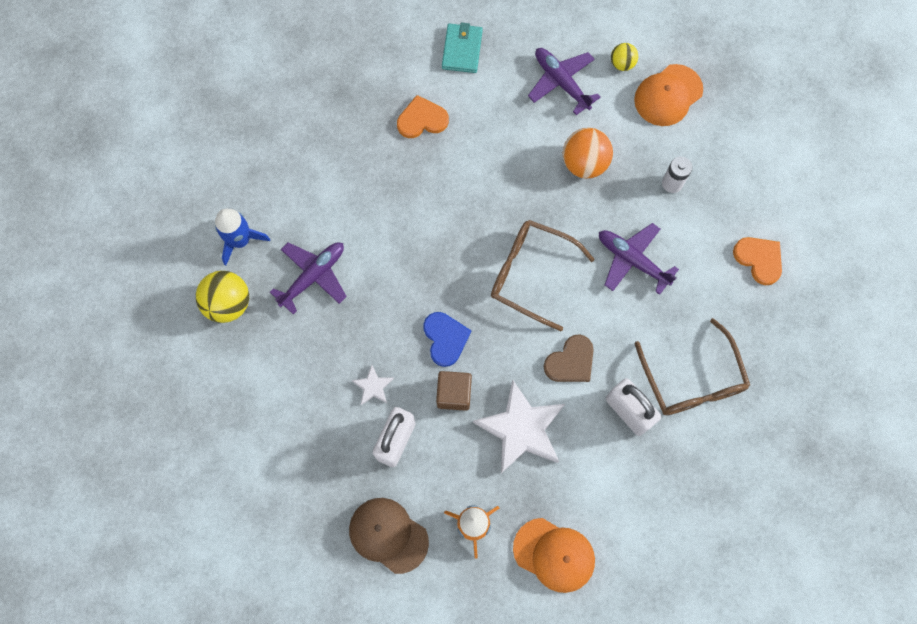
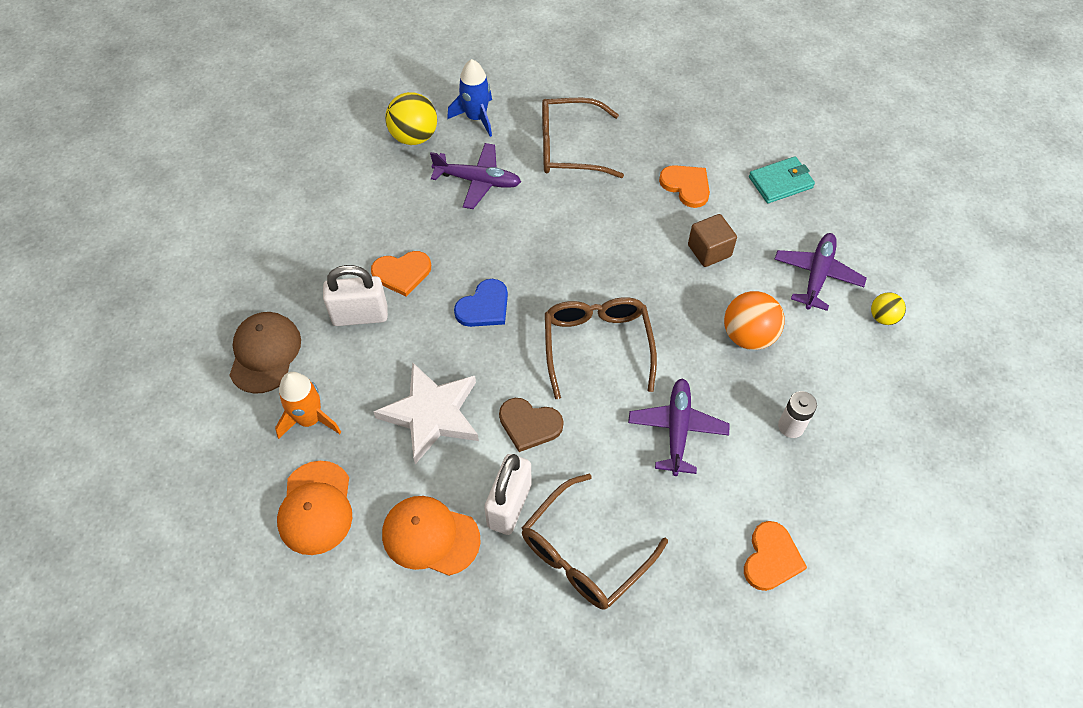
camera: 60 degrees right, 15 degrees down
(324, 184) = (569, 148): none -> brown glasses
(373, 386) = (402, 273): white star -> orange heart
(454, 394) = (433, 340): brown cube -> brown cube (709, 250)
(668, 95) = (885, 375): orange cap -> orange cap (430, 536)

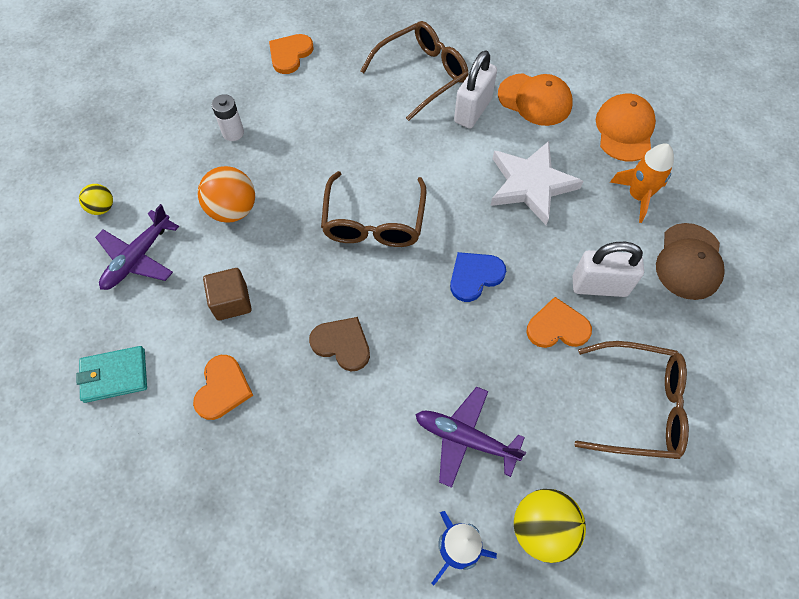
camera: 170 degrees left, 5 degrees up
(529, 425) = (448, 164): brown heart -> brown heart (342, 344)
(569, 148) = (344, 473): brown glasses -> brown glasses (638, 406)
(677, 429) = (326, 143): purple plane -> none
(686, 186) = (222, 388): orange heart -> orange heart turned 135 degrees counterclockwise

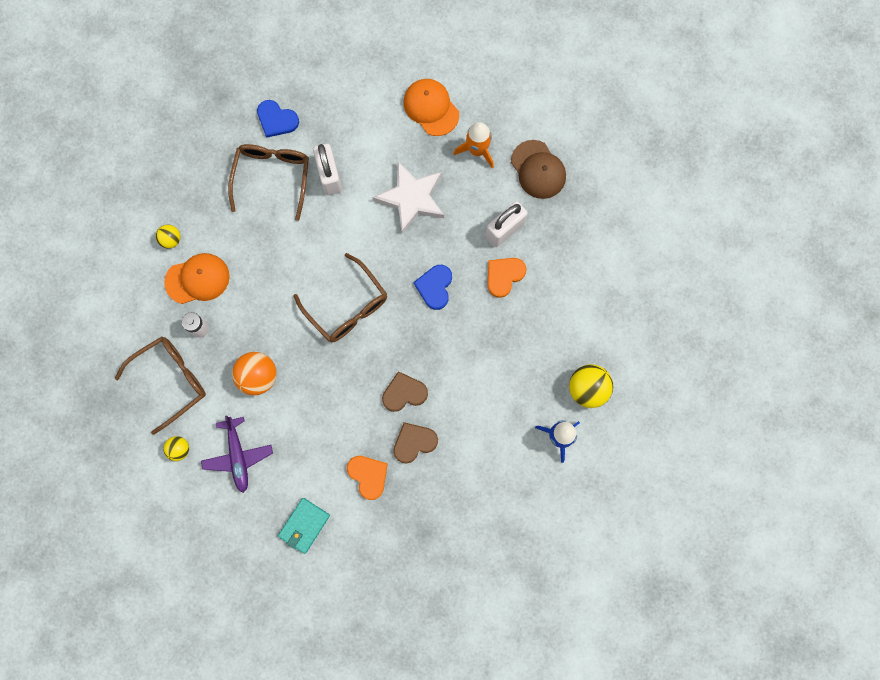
camera: 45 degrees left, 15 degrees up
(231, 302) = (320, 428): brown cube -> none
(290, 54) = (171, 240): orange heart -> yellow ball
(300, 400) = (414, 442): none -> brown heart
(465, 438) = (513, 381): purple plane -> none
(472, 39) = (276, 120): none -> blue heart
(535, 100) = (359, 133): orange cap -> orange cap (197, 279)
(638, 406) = (580, 282): brown glasses -> brown glasses (170, 381)

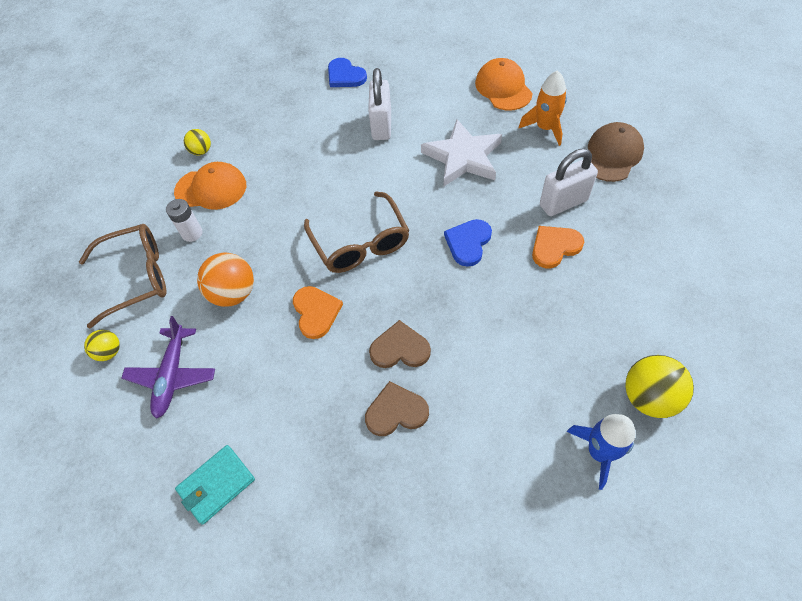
camera: 20 degrees right, 20 degrees down
(272, 177) = (323, 118): brown glasses -> none
(368, 476) = (323, 440): orange heart -> orange heart (316, 312)
(538, 170) = (612, 155): brown cap -> brown cap turned 135 degrees counterclockwise

